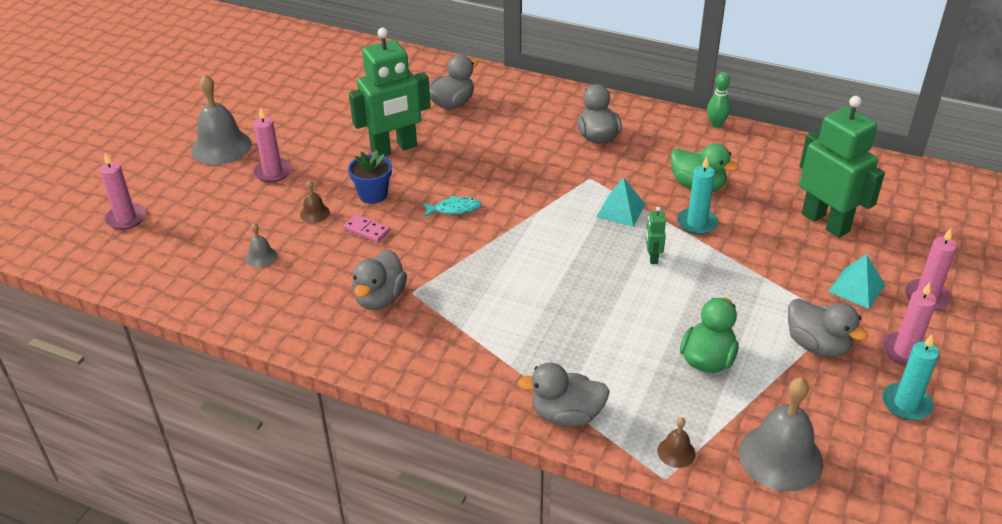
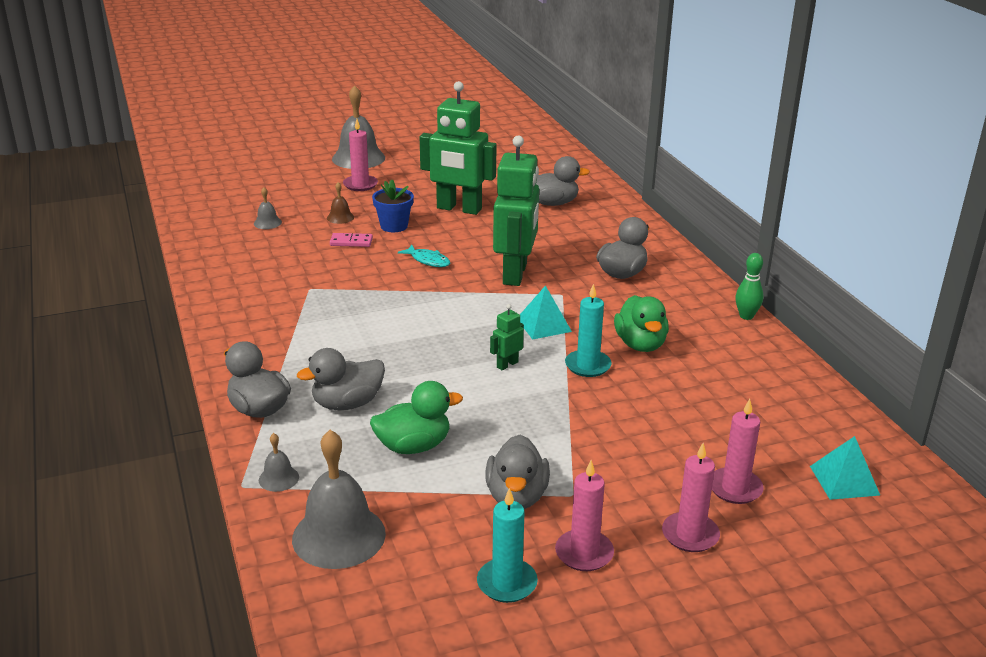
camera: 45 degrees right, 10 degrees down
(126, 218) = (240, 168): pink candle -> pink candle (735, 488)
(366, 230) = (351, 242): pink domino -> pink domino turned 75 degrees counterclockwise
(380, 298) = (285, 280): grey duck -> grey duck (347, 404)
(676, 452) = (278, 478): brown bell -> grey bell
(825, 222) = (705, 430): green robot -> green robot (515, 274)
(856, 288) = (635, 486): turquoise pyramid -> turquoise pyramid (844, 480)

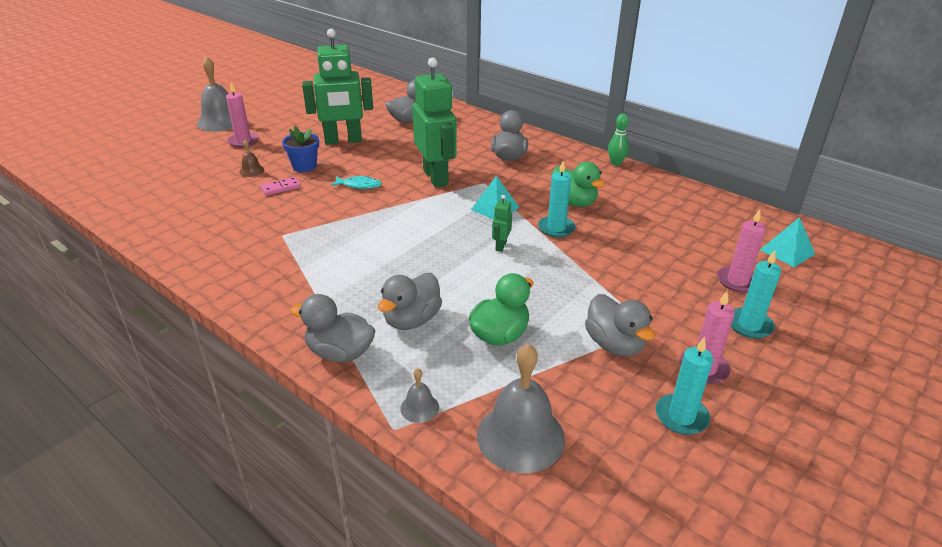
camera: 30 degrees left, 5 degrees up
(267, 223) = (189, 191): grey bell -> none
(690, 535) = (749, 325): pink candle -> turquoise candle

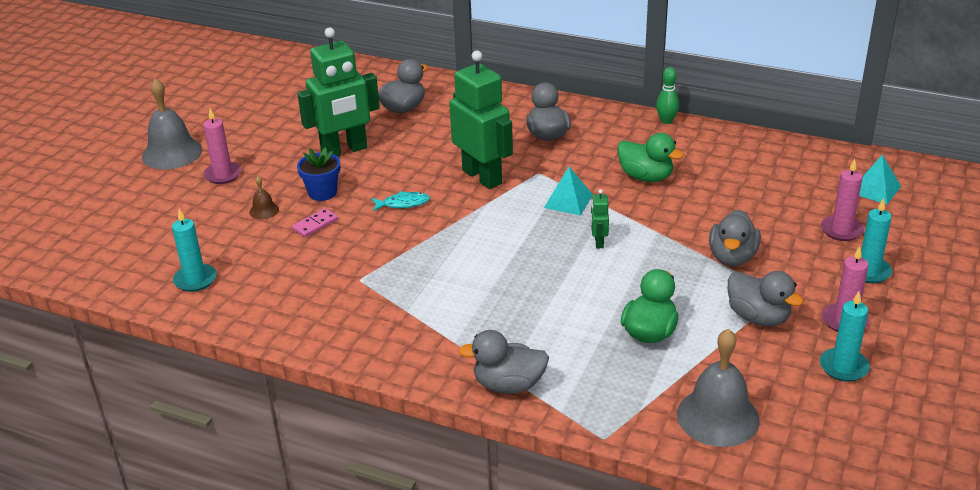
camera: 15 degrees left, 0 degrees up
(411, 320) = (557, 338): grey duck -> grey duck (732, 257)
(419, 408) = (615, 415): grey bell -> none
(556, 228) = (643, 210): turquoise candle -> turquoise candle (195, 280)

